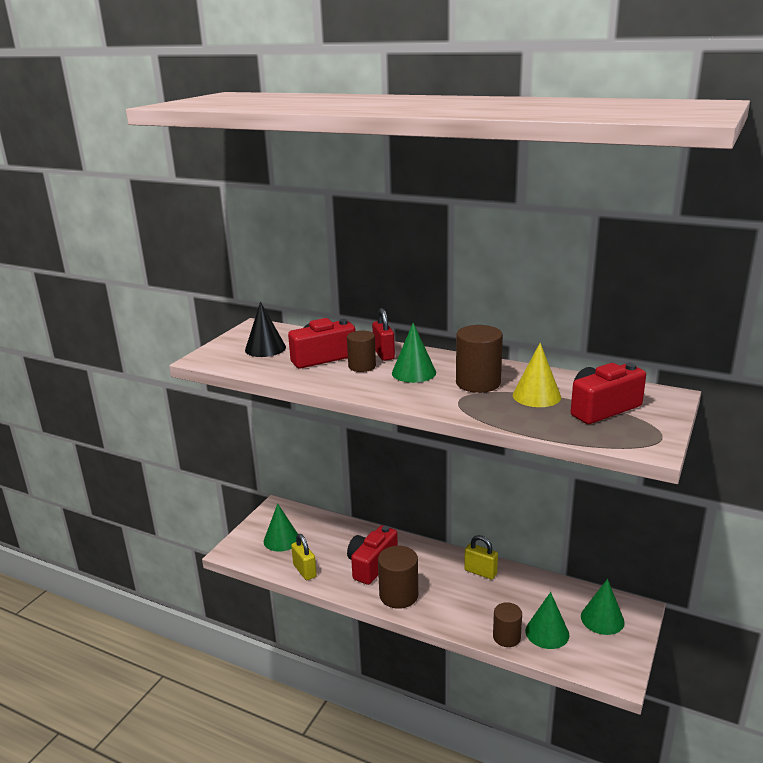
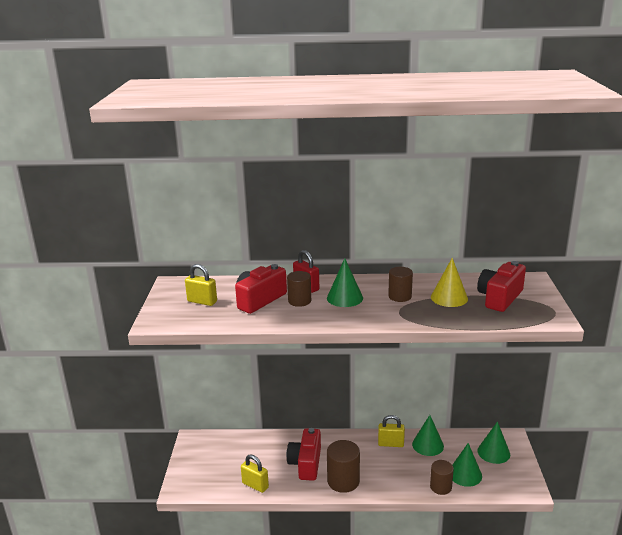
camera: 25 degrees left, 0 degrees up
(265, 348) = (202, 301): black cone -> yellow padlock
(281, 540) = (217, 465): green cone -> green cone (428, 445)
(478, 383) = (400, 296): brown cylinder -> brown cylinder, size x0.65

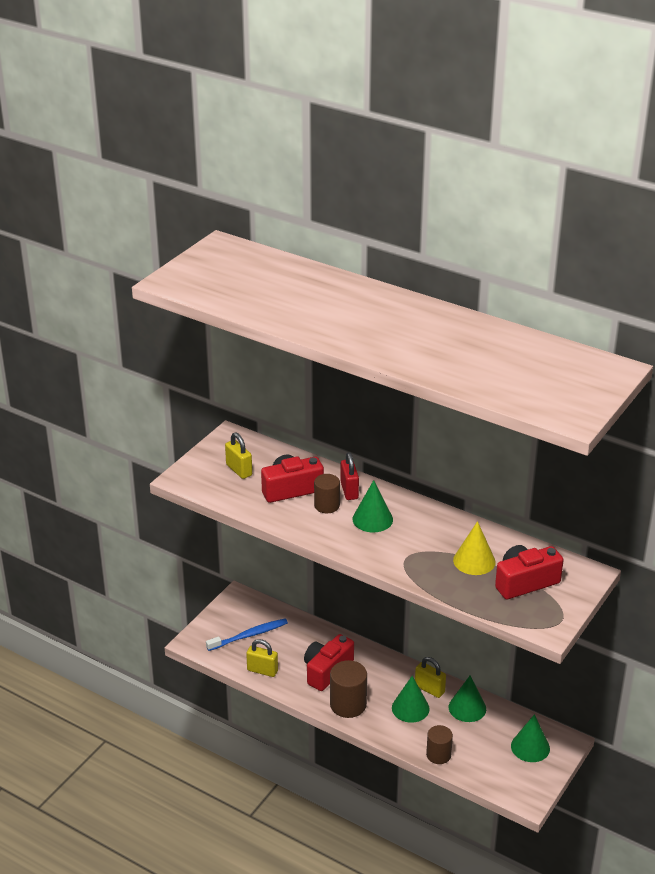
camera: 30 degrees right, 10 degrees up
(223, 463) = (249, 635): none -> blue toothbrush
(255, 485) = (262, 670): yellow padlock -> yellow padlock turned 45 degrees counterclockwise
(400, 296) = (427, 539): brown cylinder -> none
(465, 474) = (476, 754): green cone -> green cone (410, 708)

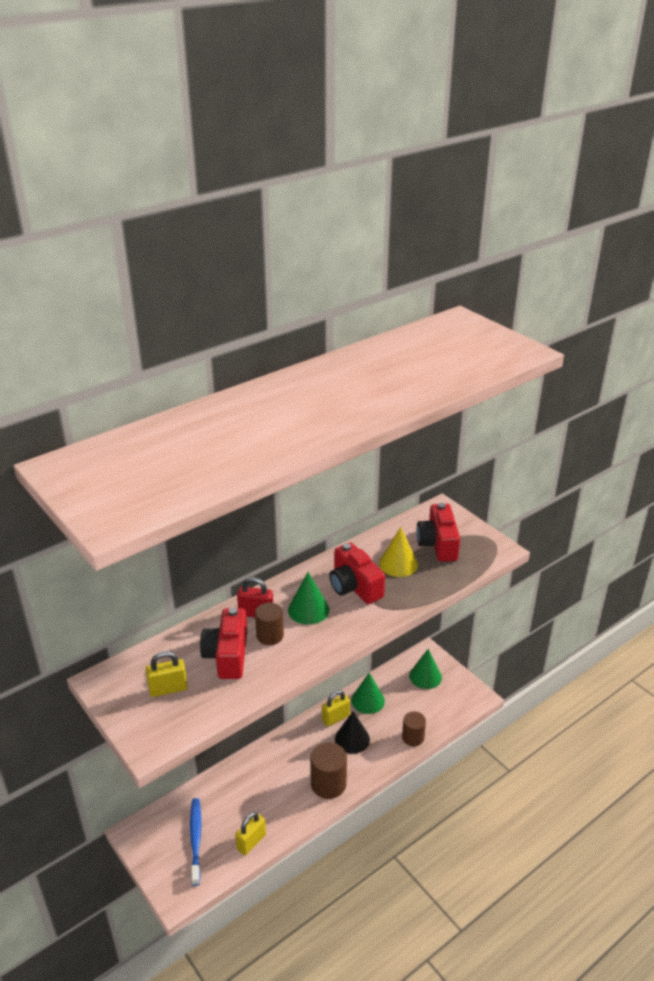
camera: 70 degrees left, 0 degrees up
(327, 671) = (278, 787): red camera -> red camera (354, 586)
(410, 708) = (352, 739): green cone -> black cone

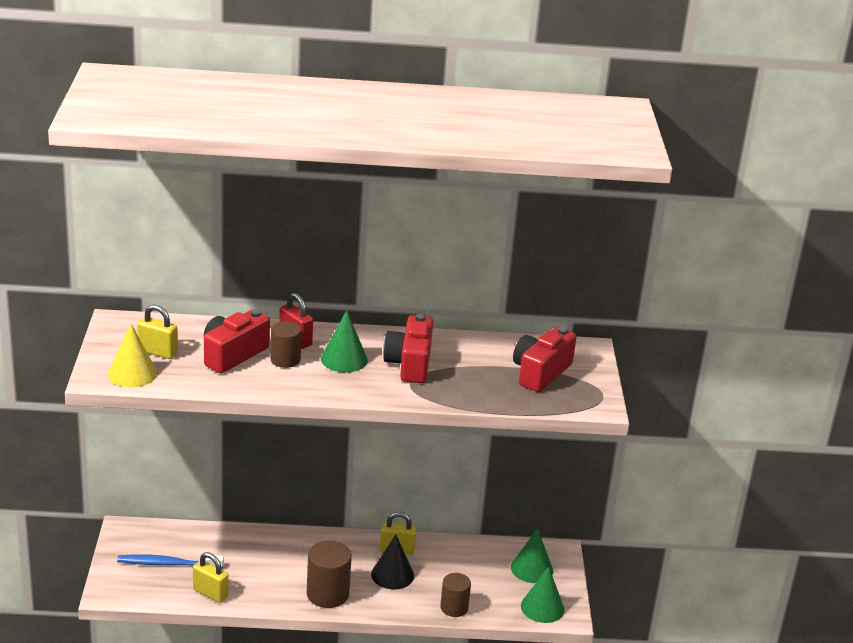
camera: 35 degrees right, 5 degrees down
(196, 839) = (168, 564): blue toothbrush -> blue toothbrush turned 120 degrees counterclockwise
(251, 842) = (210, 593): yellow padlock -> yellow padlock turned 45 degrees clockwise
(368, 700) = (446, 555): green cone -> green cone (542, 607)
(398, 564) = (477, 368): yellow cone -> yellow cone (132, 373)

